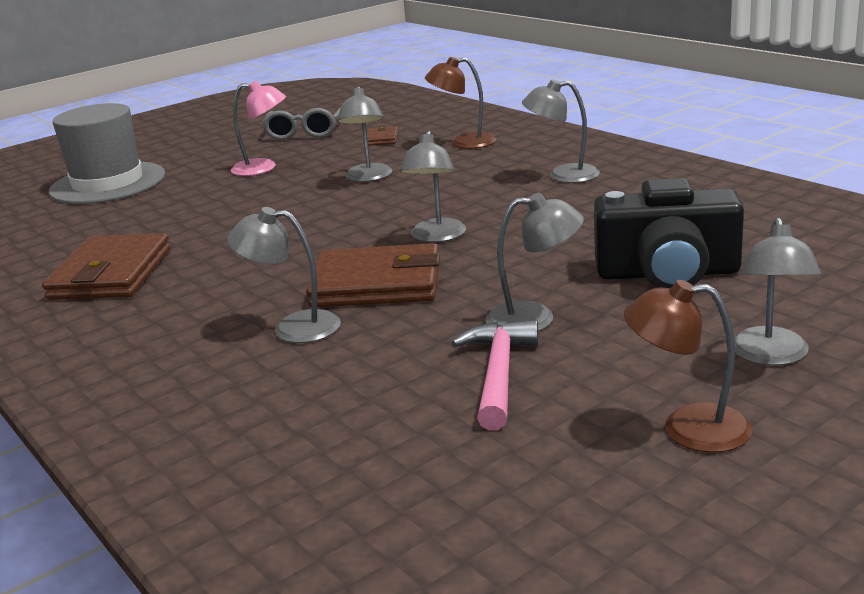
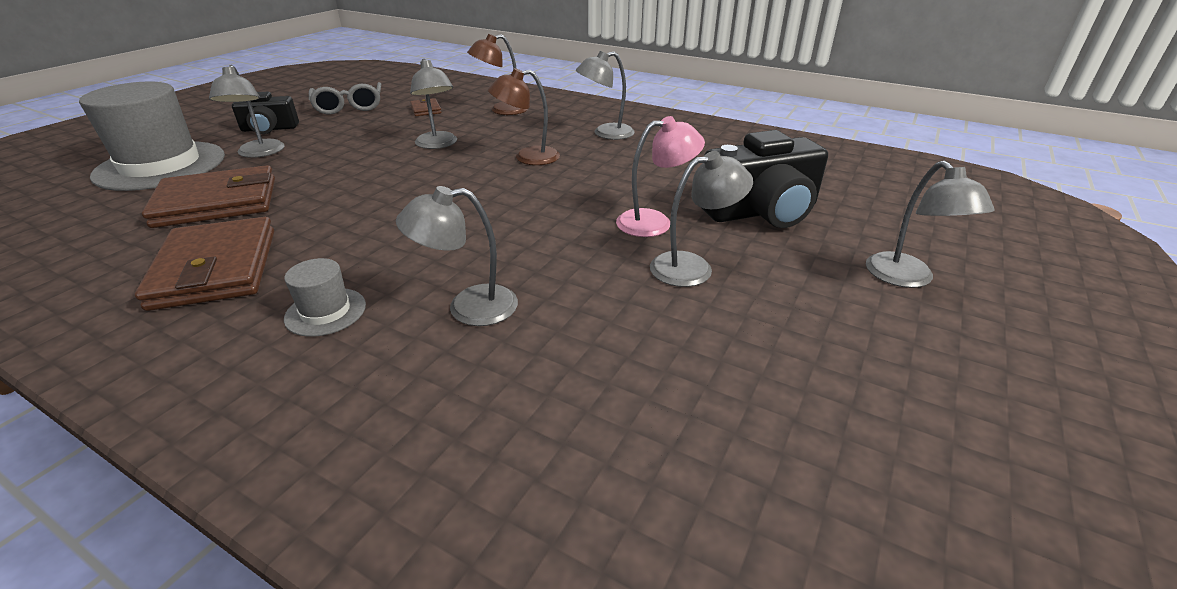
camera: 25 degrees left, 10 degrees up
(176, 316) = (325, 312): none -> grey hat
(217, 153) = (269, 129): none -> black camera
(263, 168) = (328, 141): pink lamp -> pink lamp (655, 222)
(376, 284) = (520, 248): brown wallet -> brown wallet (217, 202)
(436, 237) = (542, 195): grey lamp -> grey lamp (259, 153)
(498, 374) = (709, 331): pink hammer -> none
(687, 428) = (917, 363): brown lamp -> brown lamp (527, 157)

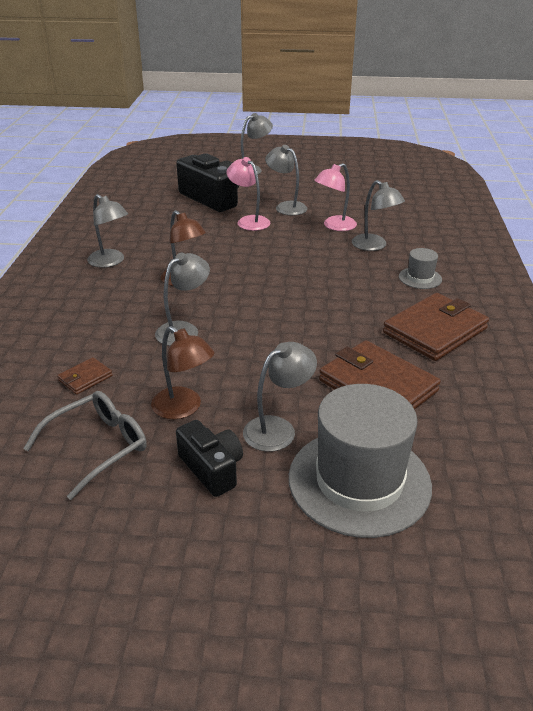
camera: 115 degrees left, 0 degrees up
(501, 110) = (67, 328): brown lamp -> brown lamp (184, 408)
(577, 292) = (334, 226): none -> pink lamp

